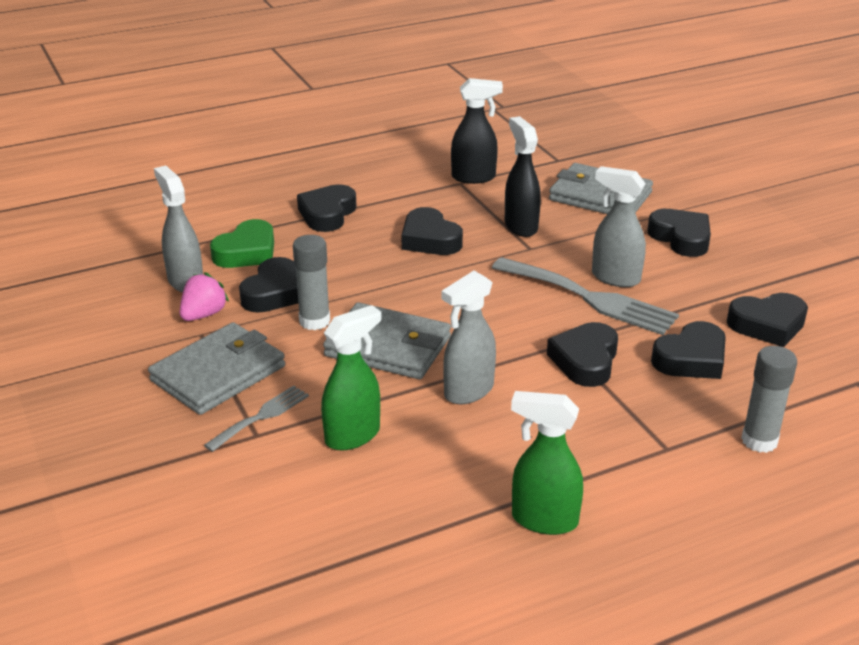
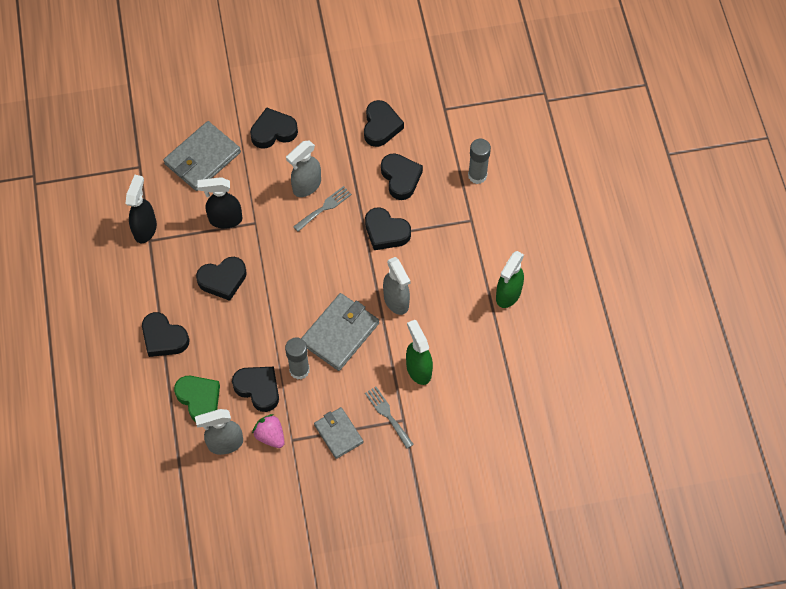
camera: 75 degrees left, 30 degrees up
(218, 373) = (338, 433): grey wallet -> grey wallet, size x0.63
(590, 298) = (324, 207): grey fork -> grey fork, size x0.54

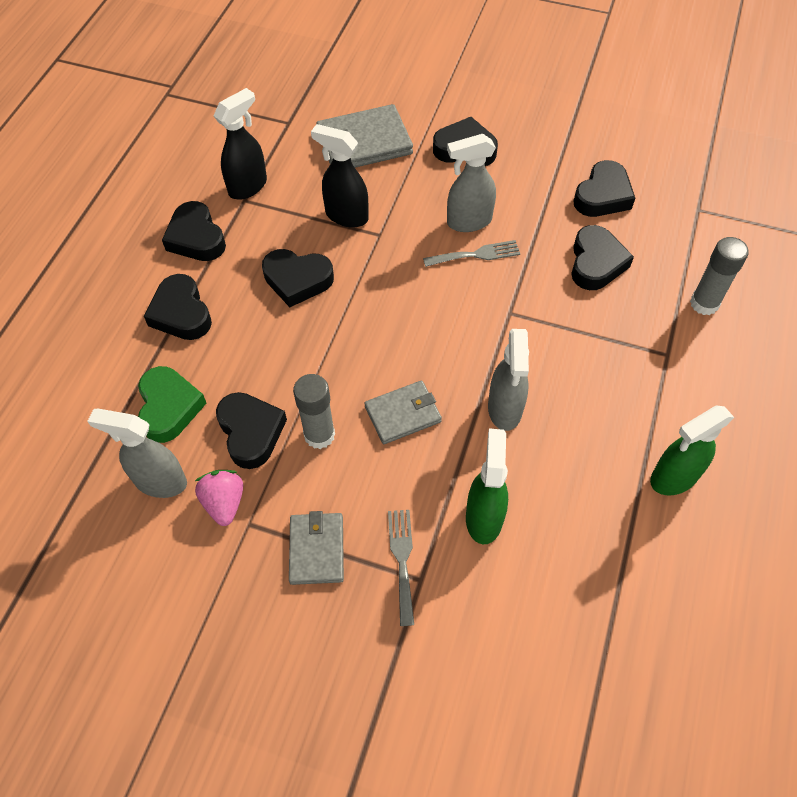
camera: 30 degrees right, 5 degrees down
(340, 333) = (403, 414): grey wallet -> grey wallet, size x0.63
(386, 232) = (540, 317): black heart -> black heart (196, 238)

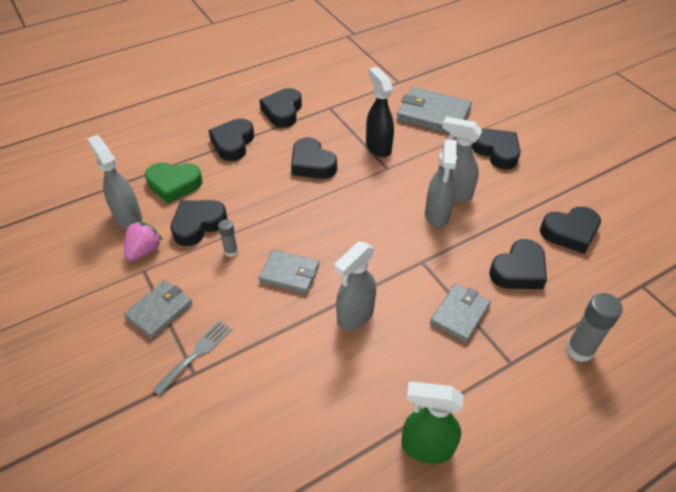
camera: 40 degrees right, 10 degrees down
(169, 407) = (174, 185): green heart -> green heart turned 60 degrees clockwise
(248, 186) = (339, 102): black spray bottle -> none
(251, 432) = (198, 225): black heart -> black heart turned 150 degrees counterclockwise
(319, 435) = (231, 251): grey glue stick -> grey glue stick, size x0.58
(476, 254) = (437, 215): grey fork -> grey spray bottle
(484, 517) = (270, 369): green spray bottle -> none
(589, 340) = (460, 314): none -> grey wallet

